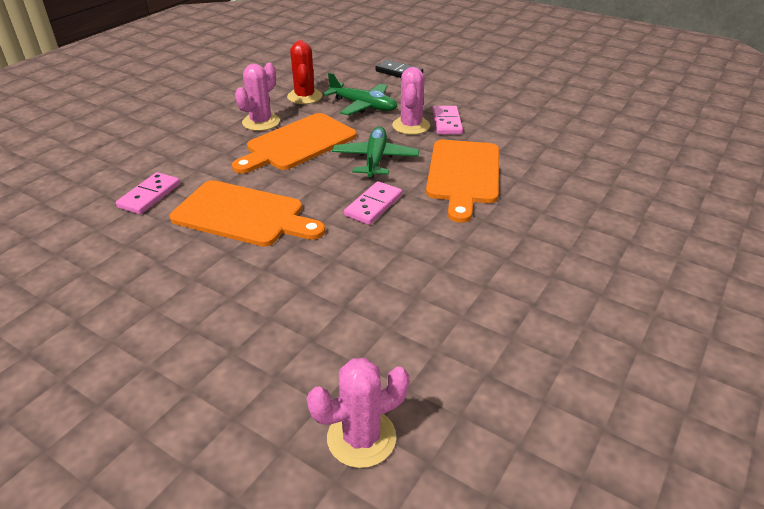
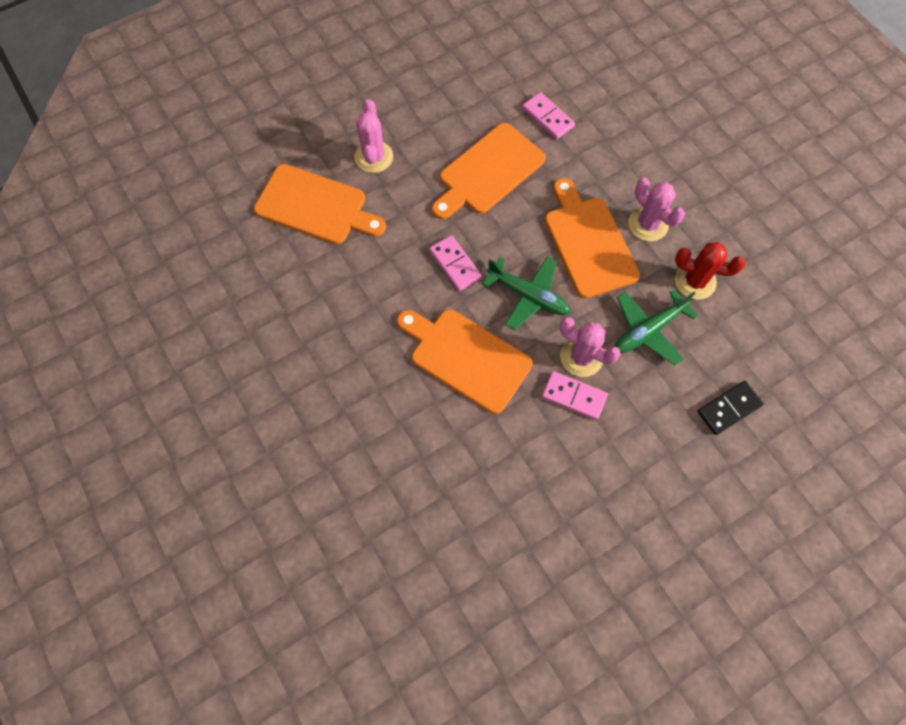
camera: 115 degrees right, 30 degrees up
(361, 438) = (249, 175): pink cactus -> pink cactus (374, 157)
(371, 336) = (315, 206): none -> orange cutting board

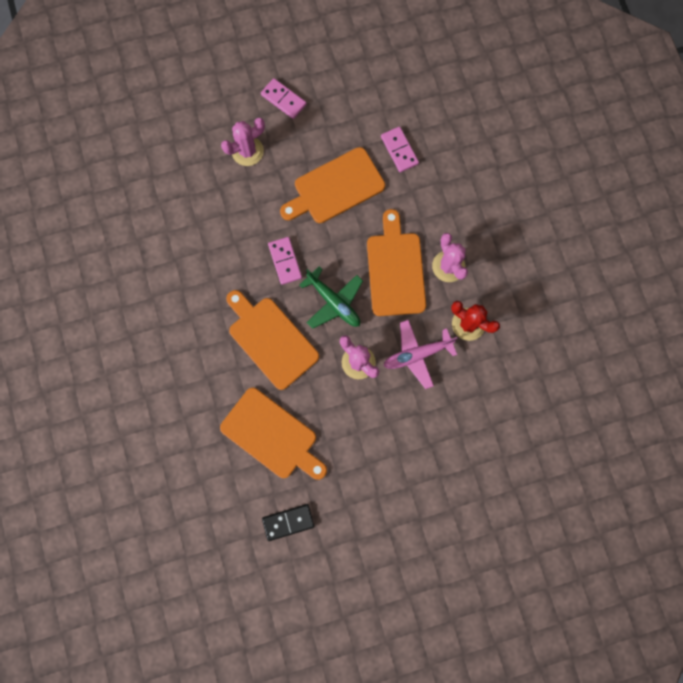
camera: 15 degrees right, 10 degrees up
(315, 206) = (190, 183): orange cutting board -> orange cutting board (272, 435)
(374, 157) = (247, 151): pink cactus -> pink cactus turned 45 degrees clockwise
(573, 396) = (342, 391): pink domino -> pink domino (283, 100)
(648, 330) = (417, 354): green plane -> pink plane
(729, 408) = (456, 432): black domino -> black domino (288, 522)

